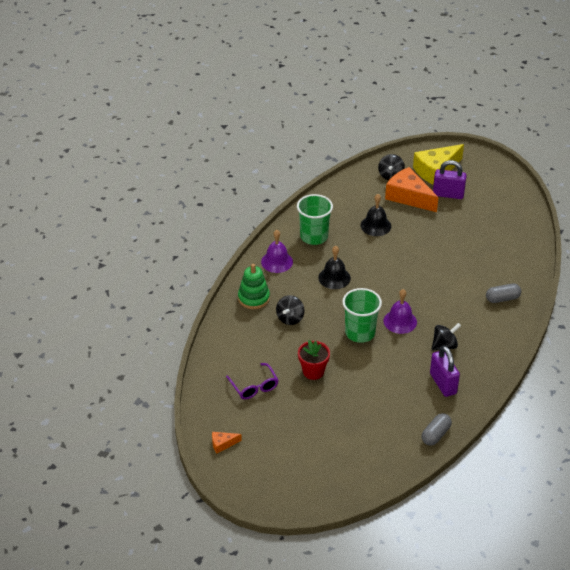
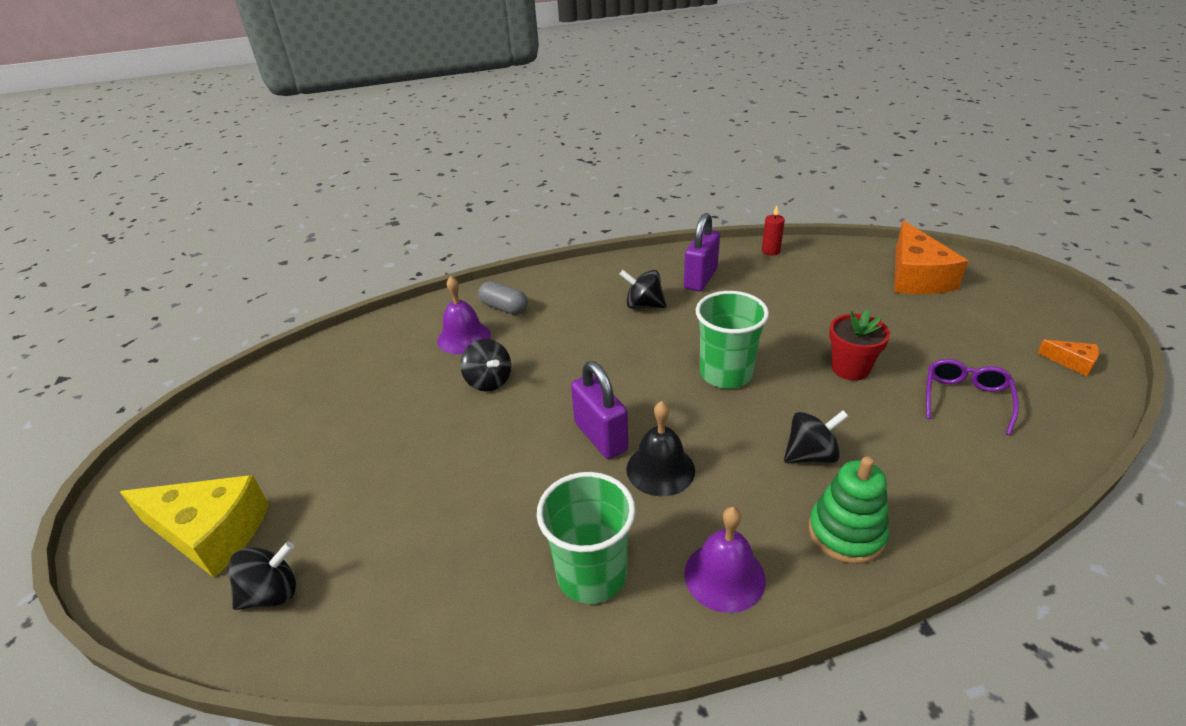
camera: 130 degrees left, 5 degrees down
(375, 225) = (468, 508): black bell -> none
(400, 321) = (654, 355): purple bell -> purple bell (464, 337)
(408, 197) = (335, 519): orange cheese -> orange cheese (916, 276)
(435, 435) = (770, 251): grey capsule -> red candle
(444, 264) = (489, 381): none -> black spinning top
(448, 194) = (288, 474): purple padlock -> purple padlock (600, 436)

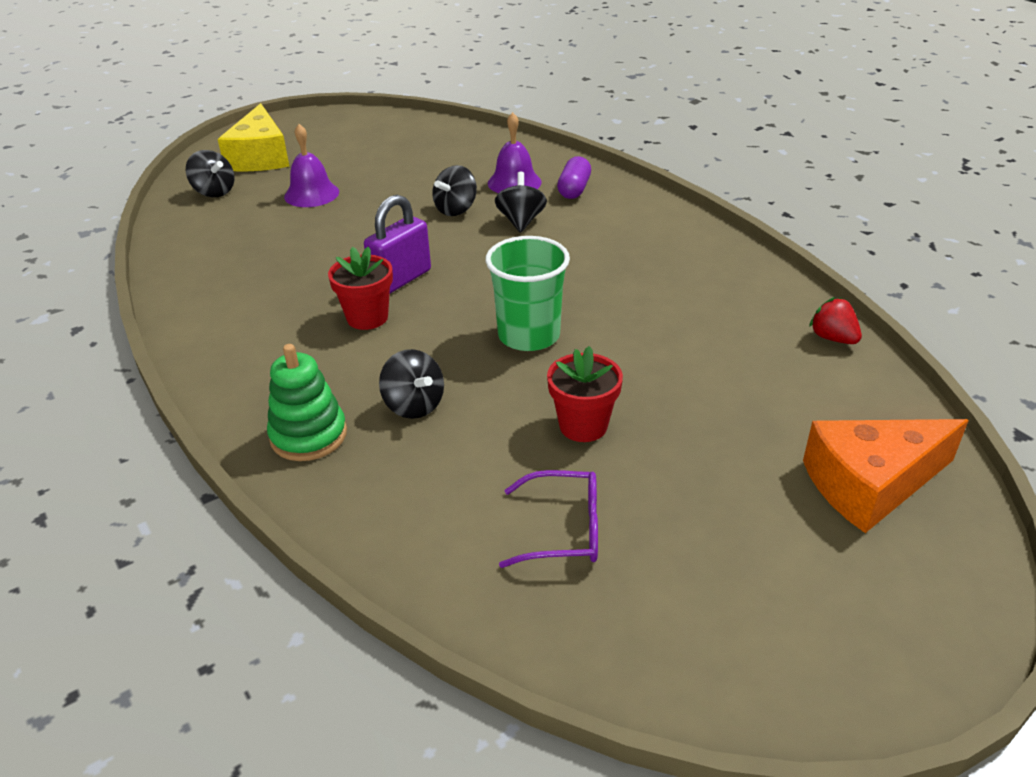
camera: 70 degrees right, 0 degrees up
(504, 308) = (574, 189): grey capsule -> purple capsule
(591, 574) = (242, 305): green cup -> none
(643, 305) = (630, 264): black spinning top -> black spinning top (521, 221)
(660, 469) = (367, 318): black bell -> red flower pot
(700, 279) = (715, 293): purple padlock -> none
(724, 576) = (248, 369): purple bell -> purple bell (311, 194)
(770, 251) = (833, 338): red candle -> red strawberry
(1072, 362) = (717, 661): orange cheese -> none

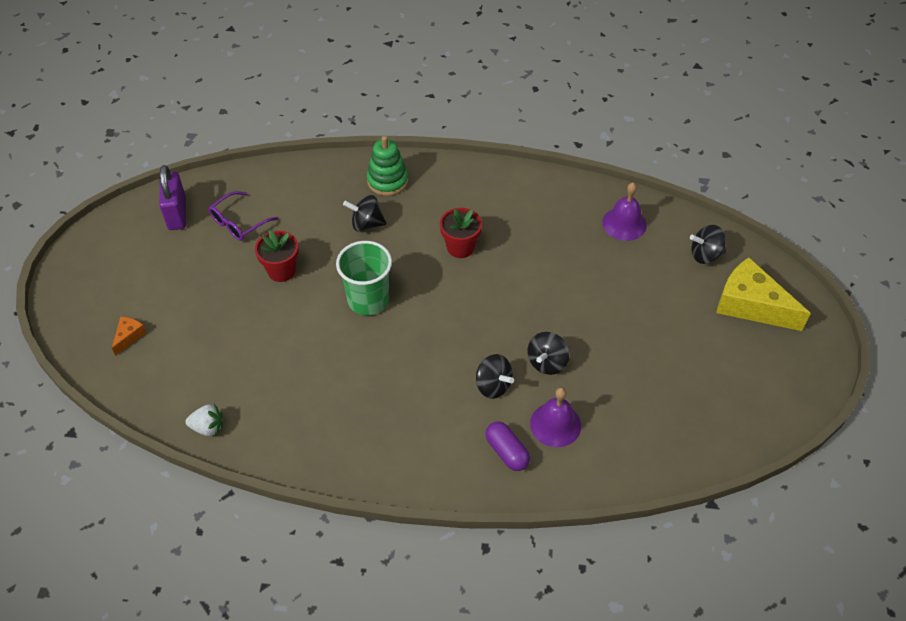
camera: 130 degrees right, 15 degrees up
(311, 194) = (651, 301): purple bell -> purple bell (624, 223)
(401, 279) = (485, 283): purple padlock -> purple padlock (177, 214)
(456, 209) = (547, 362): black spinning top -> black spinning top turned 135 degrees counterclockwise
(833, 338) = (208, 427): red strawberry -> white strawberry
(870, 484) = (129, 336): orange cheese -> orange cheese, size x0.45

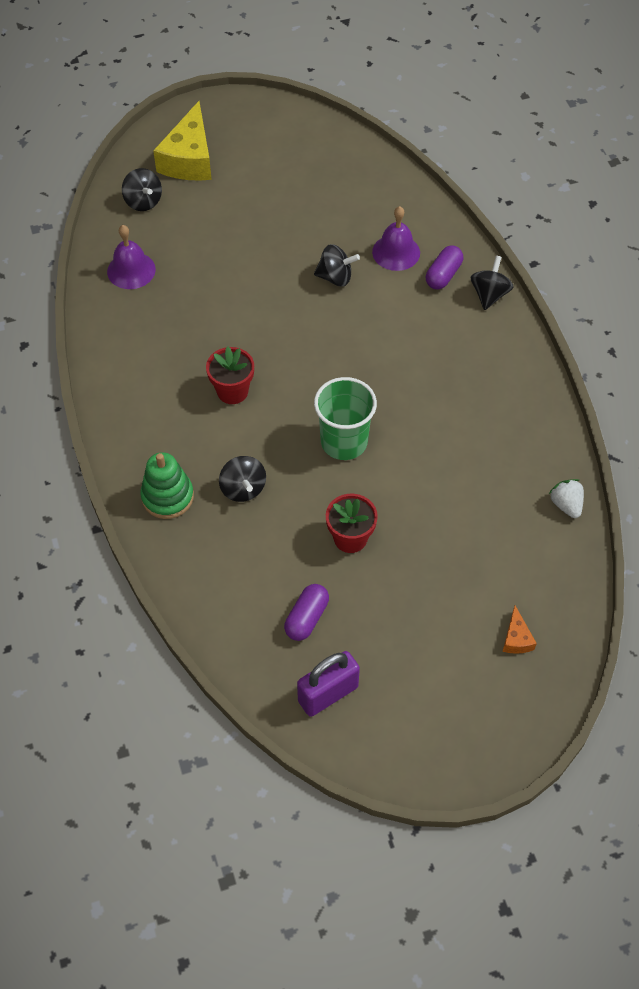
camera: 115 degrees left, 5 degrees up
(129, 336) = (516, 638): orange cheese -> orange cheese turned 90 degrees counterclockwise
(238, 223) = (306, 618): purple glasses -> purple capsule
(493, 385) = (383, 307): black spinning top -> black spinning top (489, 295)

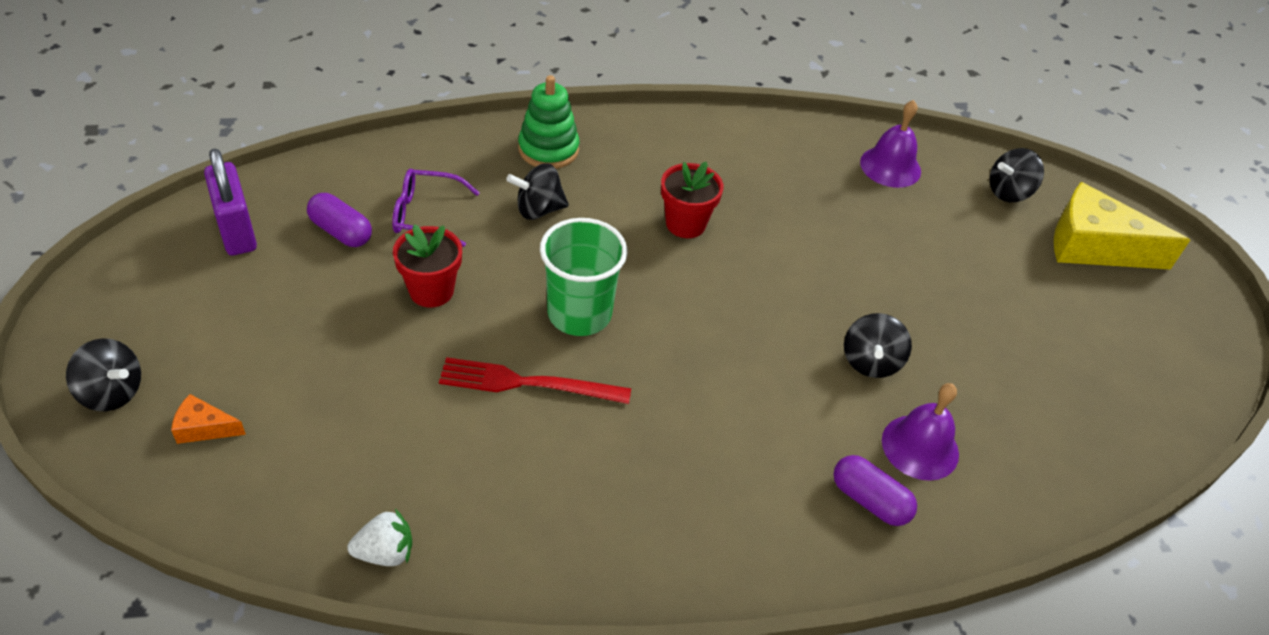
camera: 95 degrees right, 10 degrees down
(270, 564) = (426, 215): none -> purple glasses
(415, 460) = (527, 383): none -> red fork
(489, 295) = (823, 557): black spinning top -> black spinning top (112, 392)

